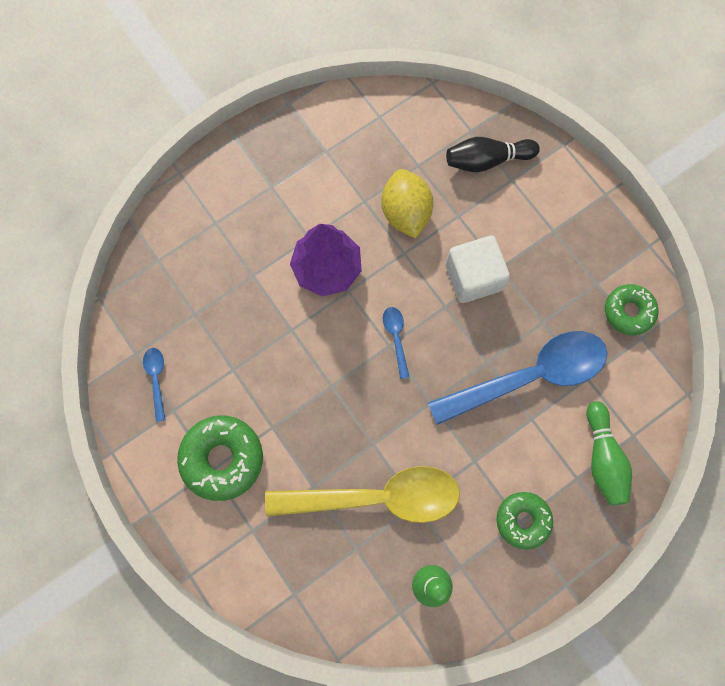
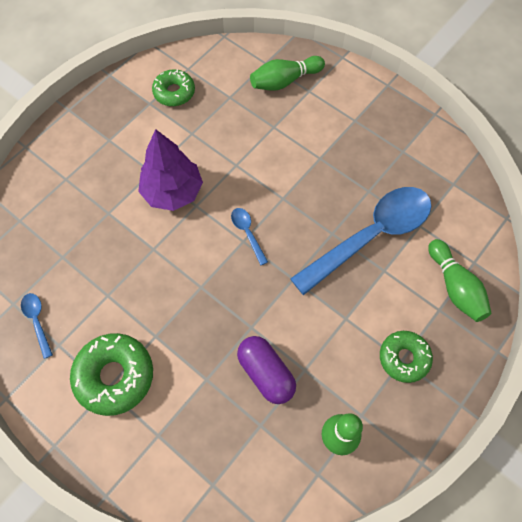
camera: 15 degrees left, 10 degrees down
(375, 497) = (266, 373): yellow spoon -> purple capsule
(405, 213) = (229, 134): yellow lemon -> none
(473, 277) = (299, 170): white cube -> none
(487, 160) = (284, 81): black bowling pin -> green bowling pin
(628, 311) = (435, 166): green donut -> green donut (174, 92)

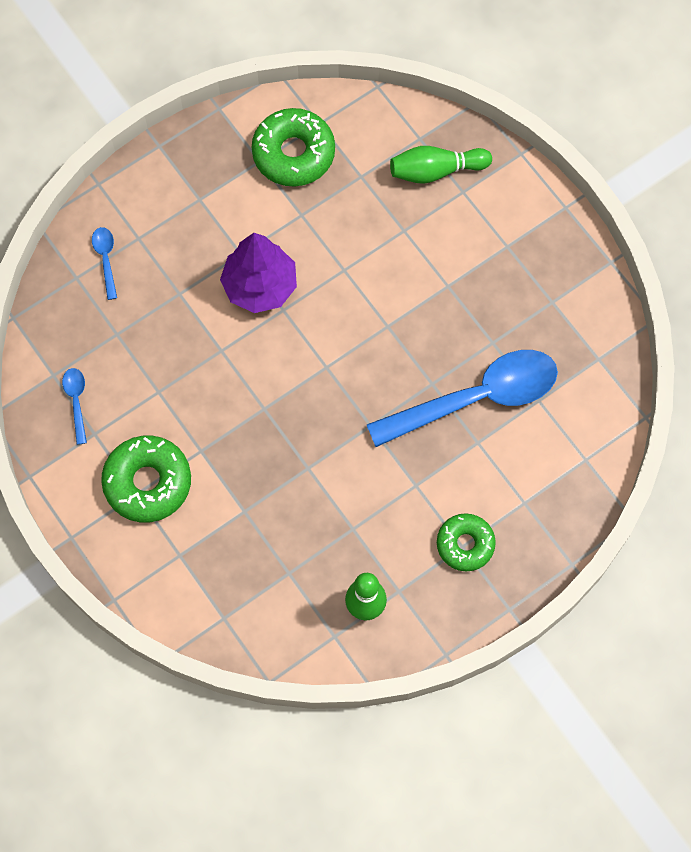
camera: 15 degrees right, 5 degrees up
(174, 92) = (293, 153): green donut -> green donut, size x1.53
(247, 233) = (334, 359): blue spoon -> blue spoon (106, 259)
(266, 373) = (310, 521): purple capsule -> none
(455, 287) = (552, 482): green bowling pin -> none

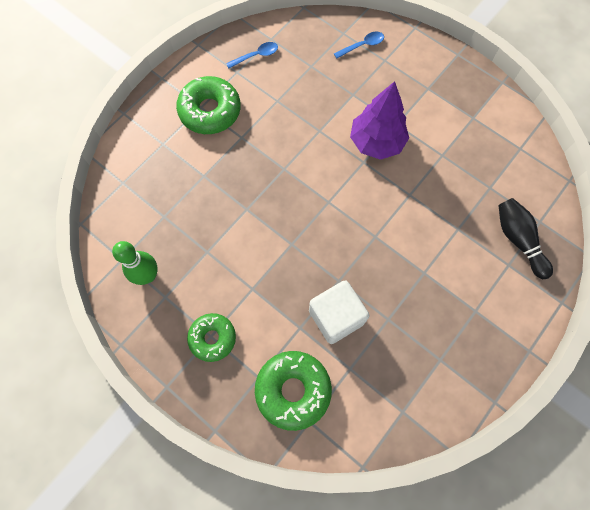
camera: 75 degrees right, 0 degrees up
(293, 153) = (488, 137): green donut -> green donut (293, 390)
(436, 170) = (518, 240): green bowling pin -> black bowling pin
(475, 398) = (336, 317): blue spoon -> white cube

